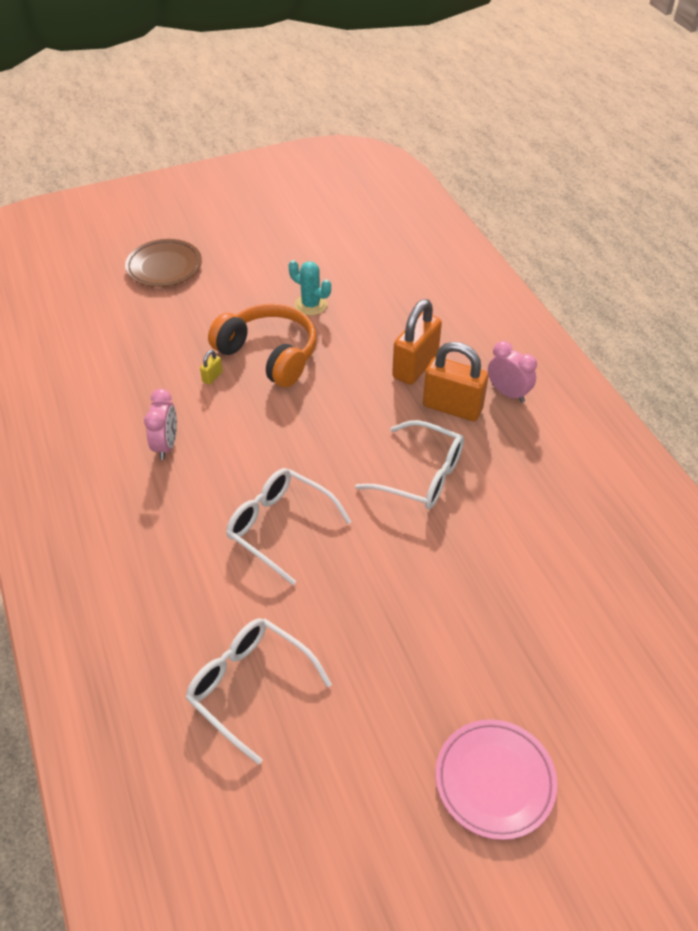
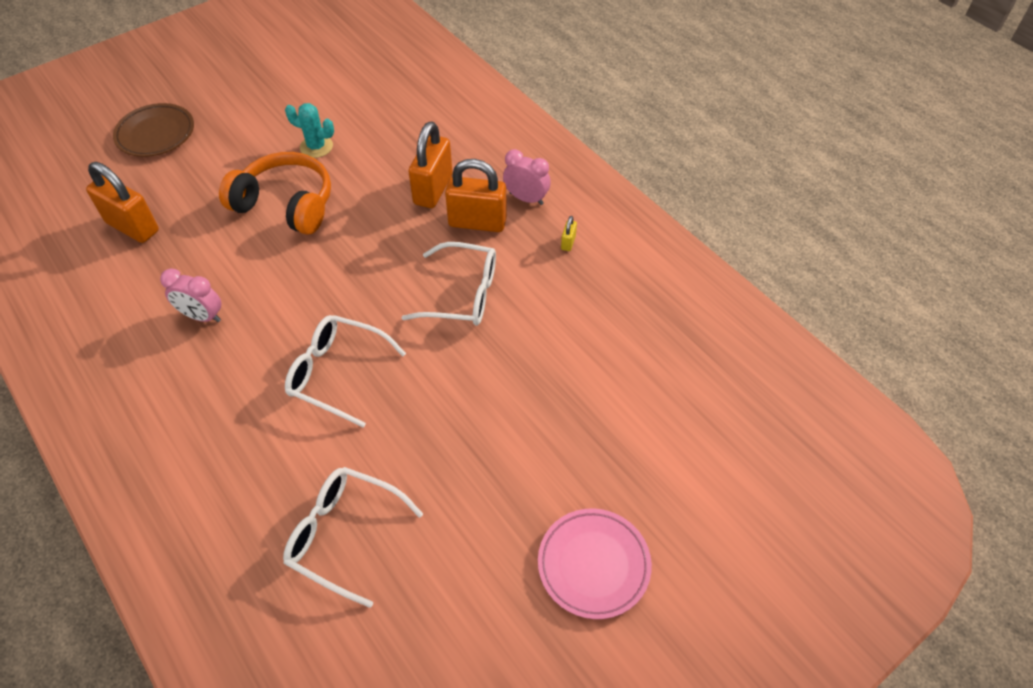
camera: 15 degrees left, 5 degrees up
(123, 349) = (132, 227): none -> orange padlock
(166, 445) = (202, 316): pink clock -> pink clock turned 120 degrees clockwise
(212, 377) = (233, 238): yellow padlock -> yellow padlock (568, 242)

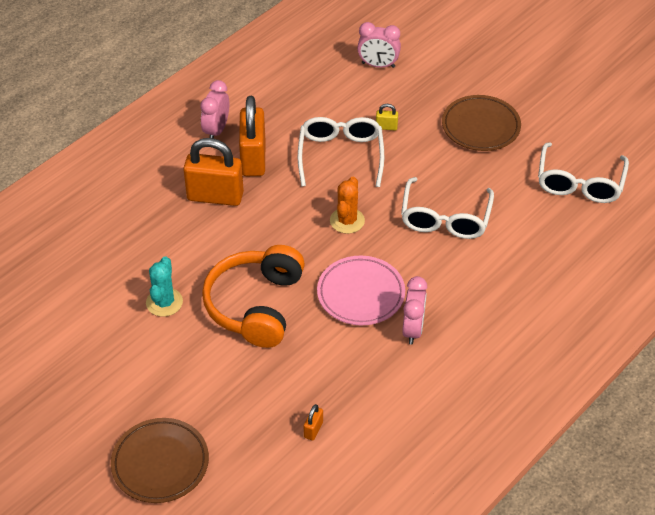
camera: 100 degrees left, 5 degrees down
(132, 227) = (313, 429): orange padlock -> orange padlock, size x0.41
(365, 286) = (347, 221): none -> orange cactus
(475, 442) = (480, 127): none -> brown plate
(568, 242) = (266, 98): yellow padlock -> yellow padlock (386, 127)
(593, 565) = (549, 59): pink plate -> pink plate (361, 294)
(609, 353) = (378, 65): none -> pink clock

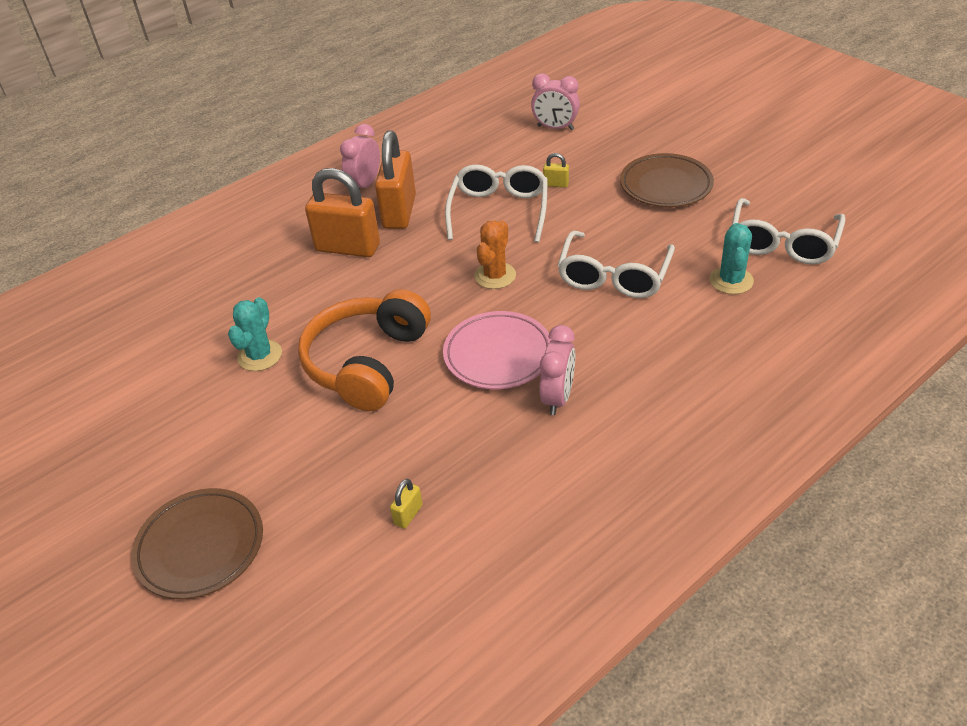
camera: 10 degrees right, 5 degrees down
(313, 429) = (408, 515): orange padlock -> yellow padlock
(540, 220) = (731, 280): none -> turquoise cactus

